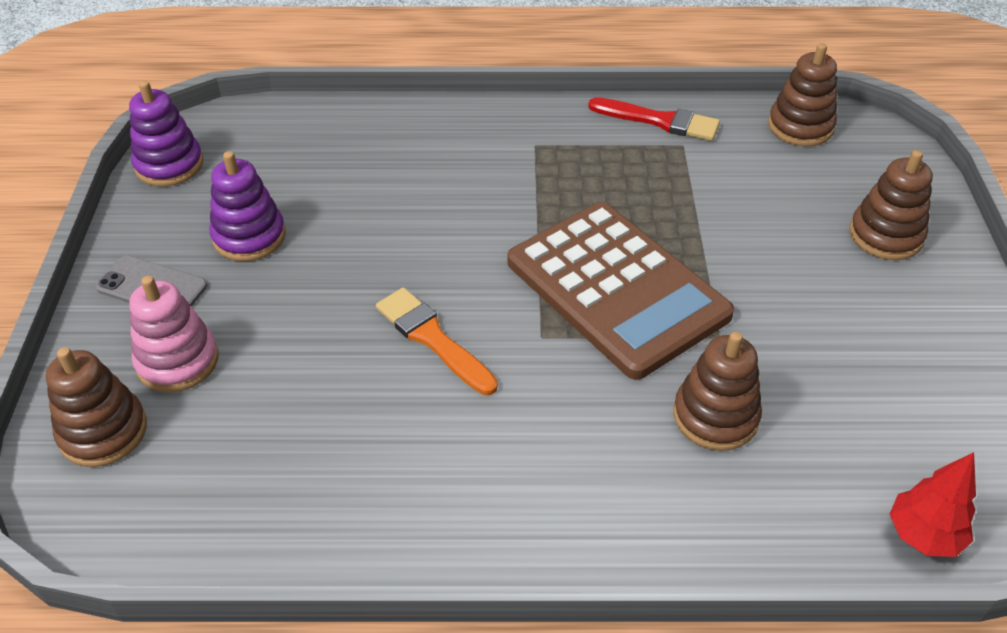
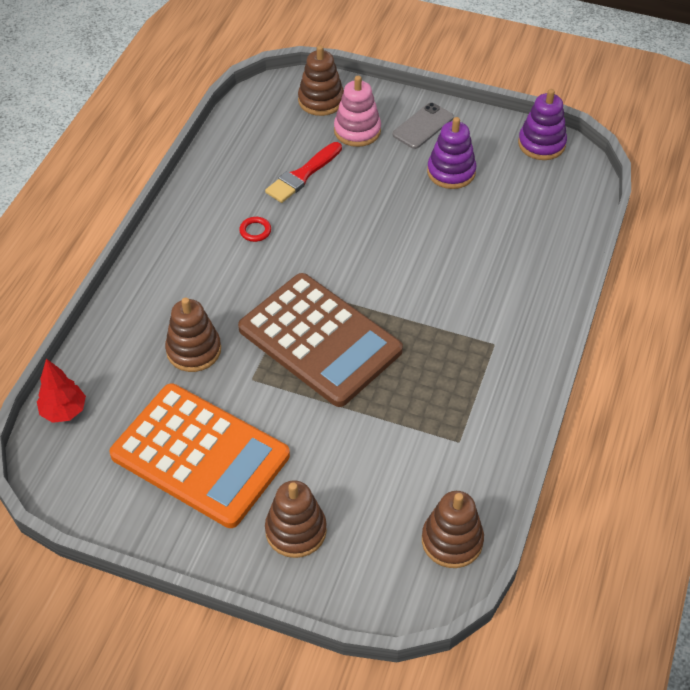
camera: 110 degrees right, 5 degrees up
(433, 339) = (321, 238): orange brush -> none
(451, 422) = (255, 231): none -> red ring
(616, 289) = (319, 340): brown calculator -> brown calculator turned 120 degrees counterclockwise
(659, 121) = (496, 438): red brush -> red brush (302, 175)
(865, 349) = (200, 455): none -> orange calculator

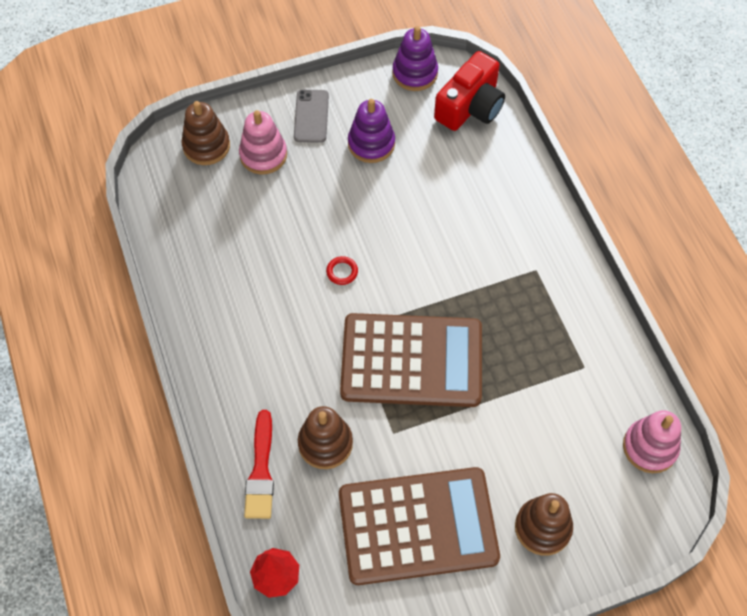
camera: 40 degrees left, 10 degrees up
(200, 455) = (418, 526): orange calculator -> brown calculator
(255, 231) = (270, 303): red ring -> red ring (342, 272)
(302, 175) = (259, 226): red brush -> red brush (261, 471)
(452, 541) = (650, 447): brown stacking toy -> pink stacking toy
(564, 194) = (470, 107): none -> red camera

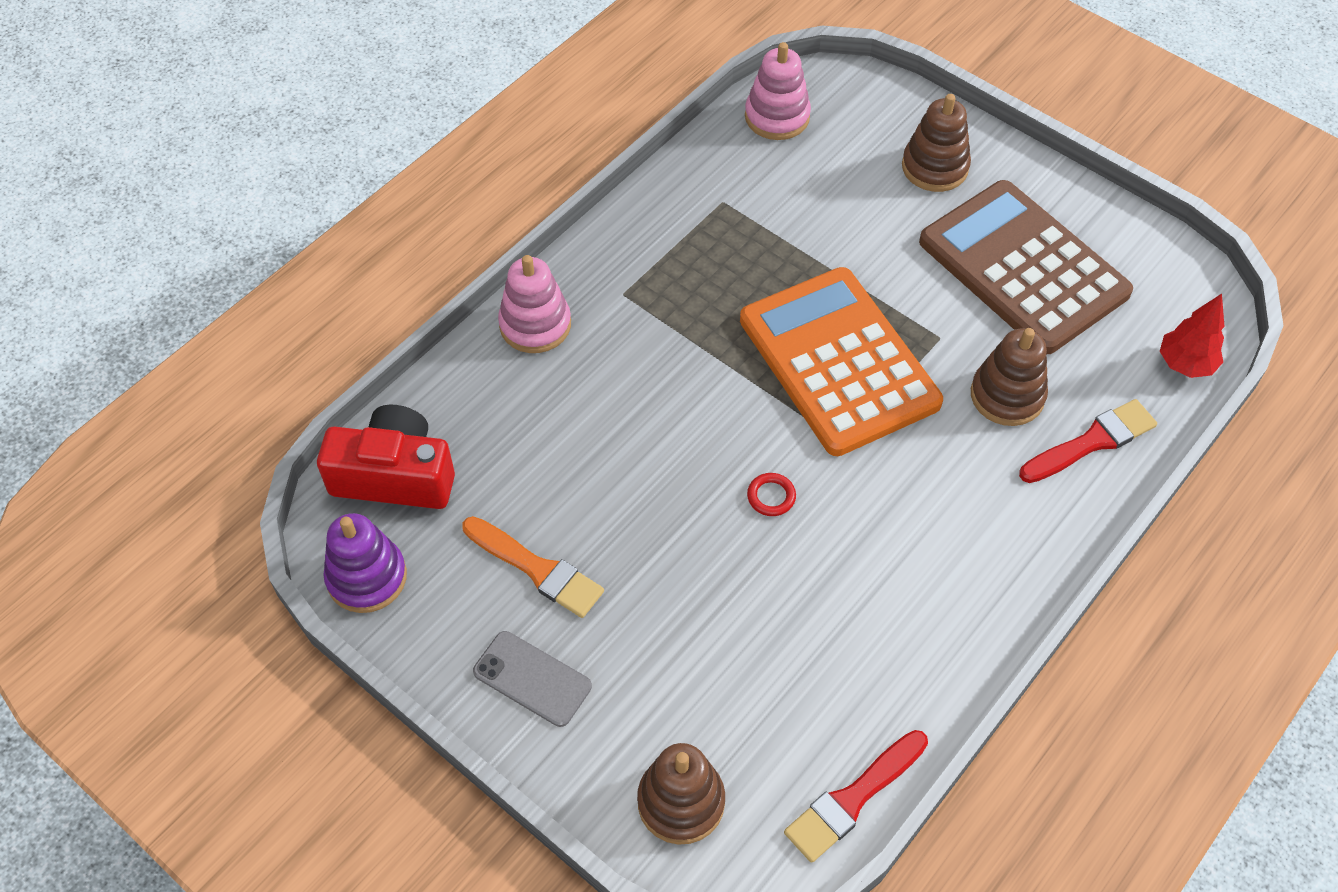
camera: 120 degrees left, 5 degrees down
(153, 215) = (853, 798): none -> red brush
(263, 155) = (646, 706): pink stacking toy -> pink stacking toy (535, 325)
(311, 116) = (532, 678): grey phone -> grey phone turned 60 degrees clockwise
(371, 144) = (537, 569): purple stacking toy -> orange brush
(411, 361) = (838, 361): brown calculator -> orange calculator

